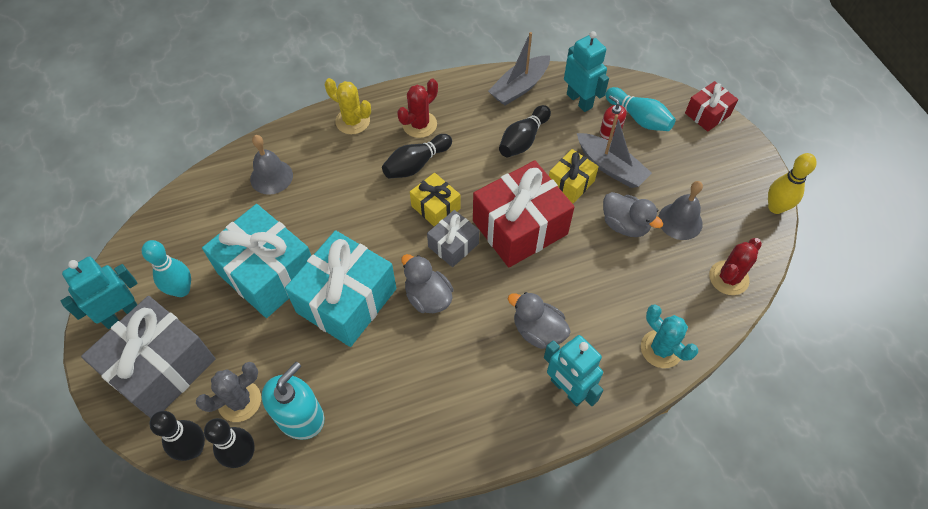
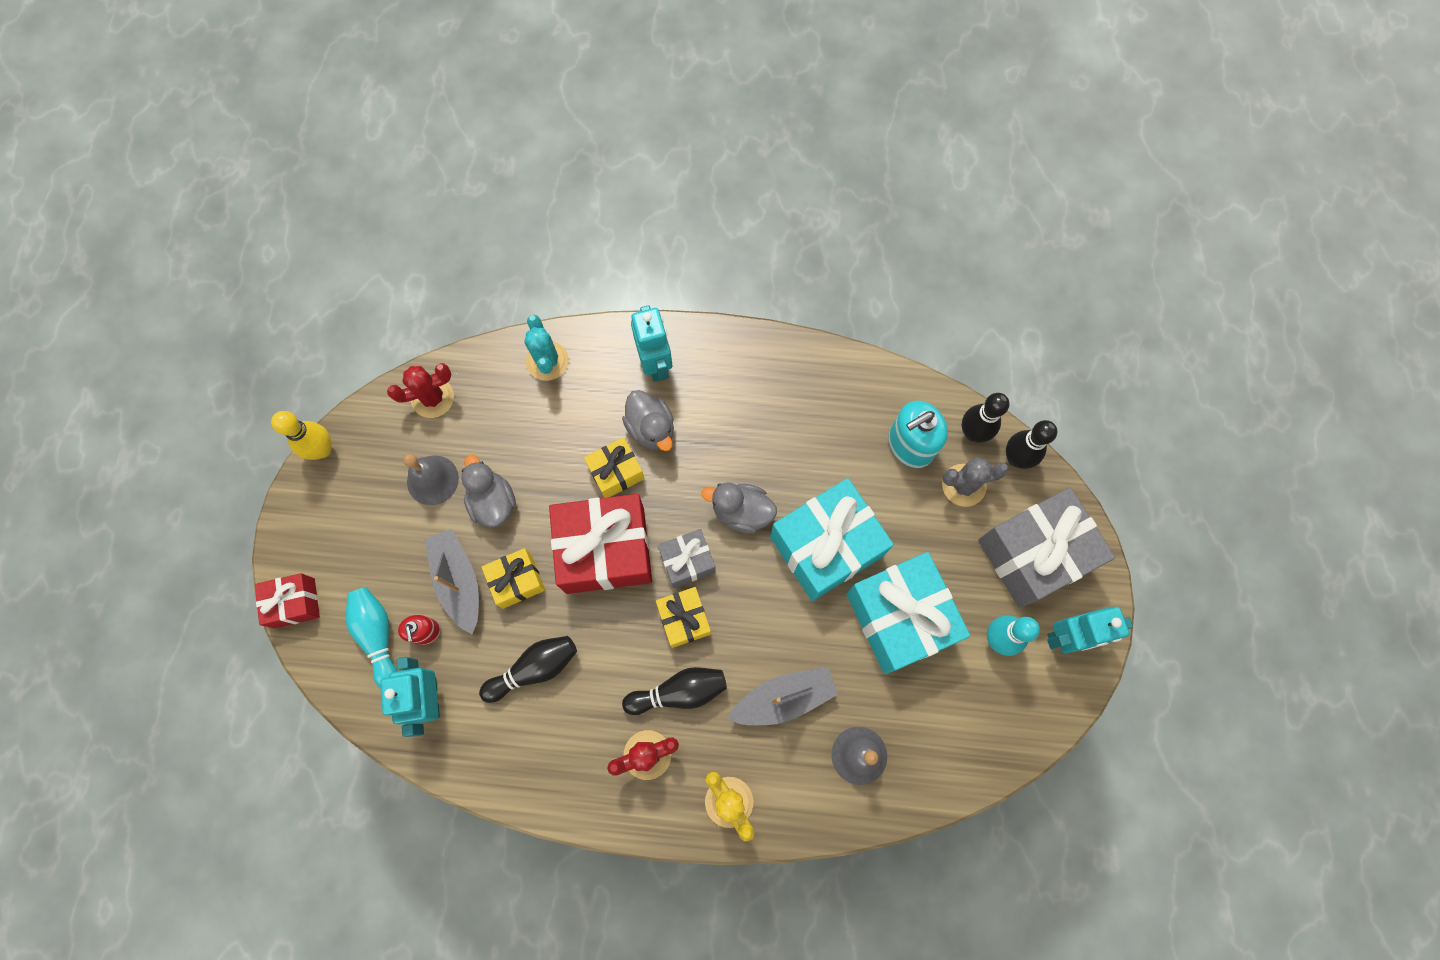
camera: 155 degrees left, 15 degrees up
(428, 297) = (741, 512): grey duck -> grey duck turned 120 degrees clockwise
(519, 87) = (491, 758): grey boat -> grey boat (784, 698)
(545, 284) = (616, 472): none -> yellow gift

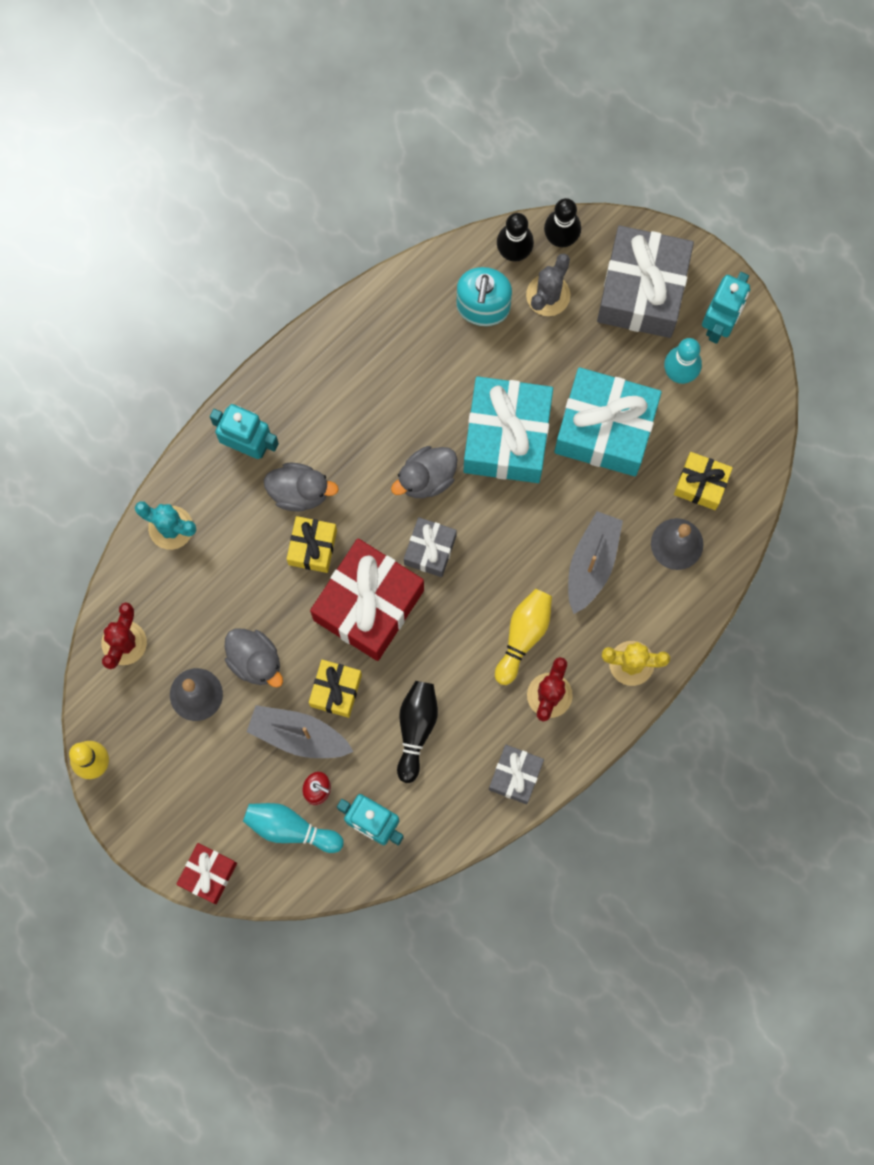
camera: 50 degrees left, 5 degrees up
(493, 502) = (255, 661): grey duck -> grey duck turned 150 degrees counterclockwise
(558, 782) = (515, 776): none -> grey gift
(679, 692) = (523, 636): black bowling pin -> yellow bowling pin
(684, 619) = (472, 588): yellow gift -> yellow gift (701, 484)

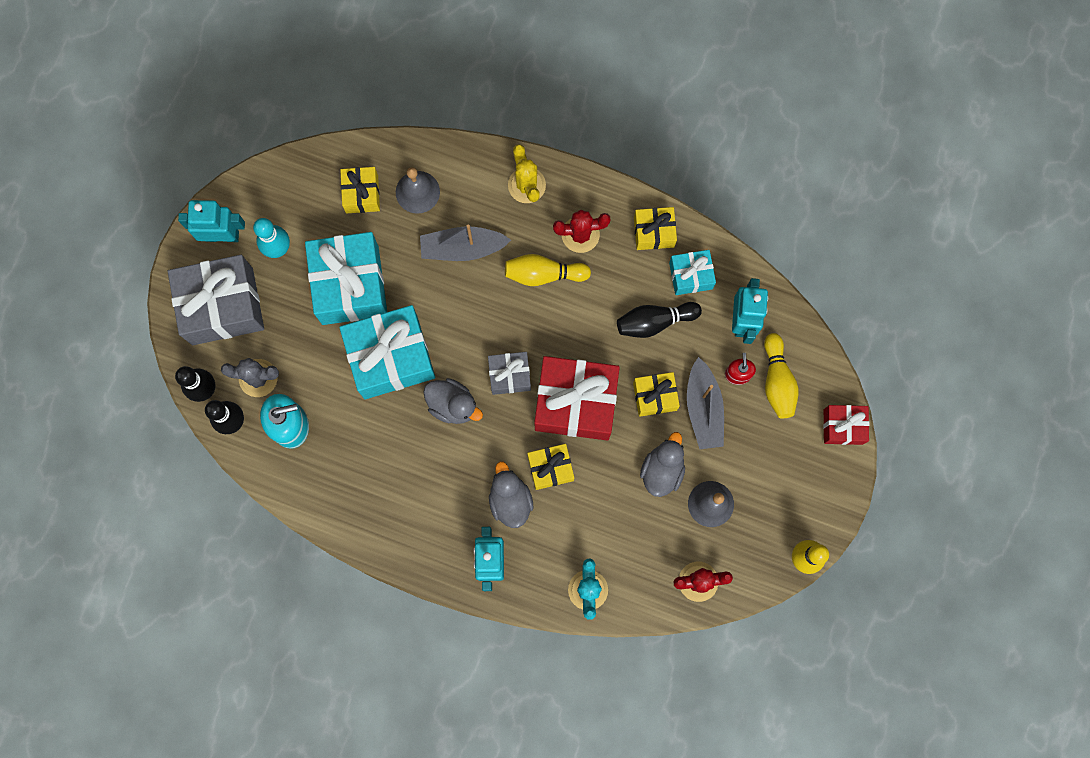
camera: 115 degrees left, 0 degrees up
(290, 828) = (777, 381): turquoise bowling pin -> yellow bowling pin
(448, 792) = (690, 276): none -> turquoise gift
(515, 776) = (654, 232): grey gift -> yellow gift

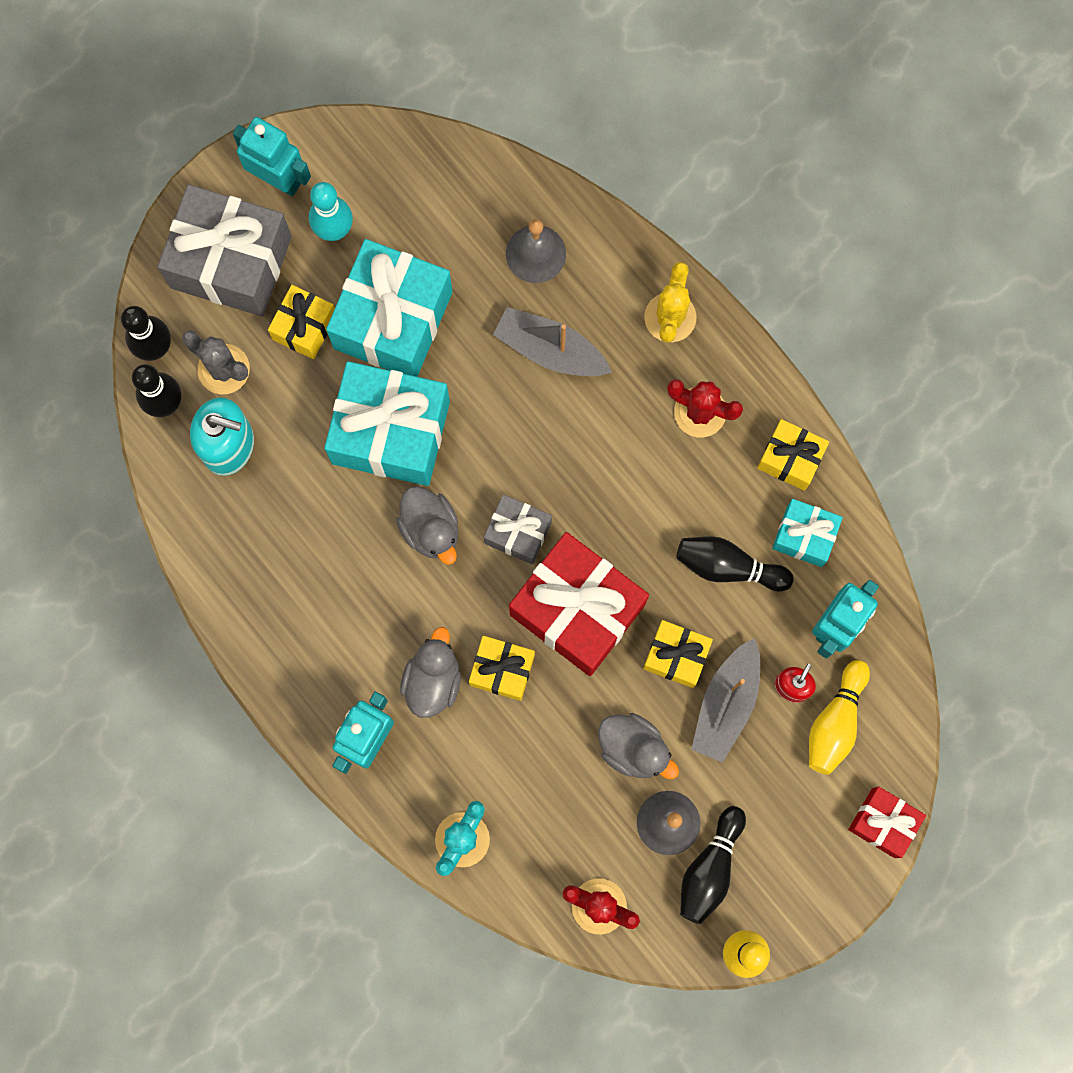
camera: 30 degrees right, 0 degrees up
(362, 194) = (469, 220): yellow gift -> yellow gift (304, 327)
(543, 274) = (628, 435): yellow bowling pin -> none
(662, 470) = (633, 749): grey duck -> grey duck turned 75 degrees clockwise
(753, 517) = (710, 868): none -> black bowling pin

